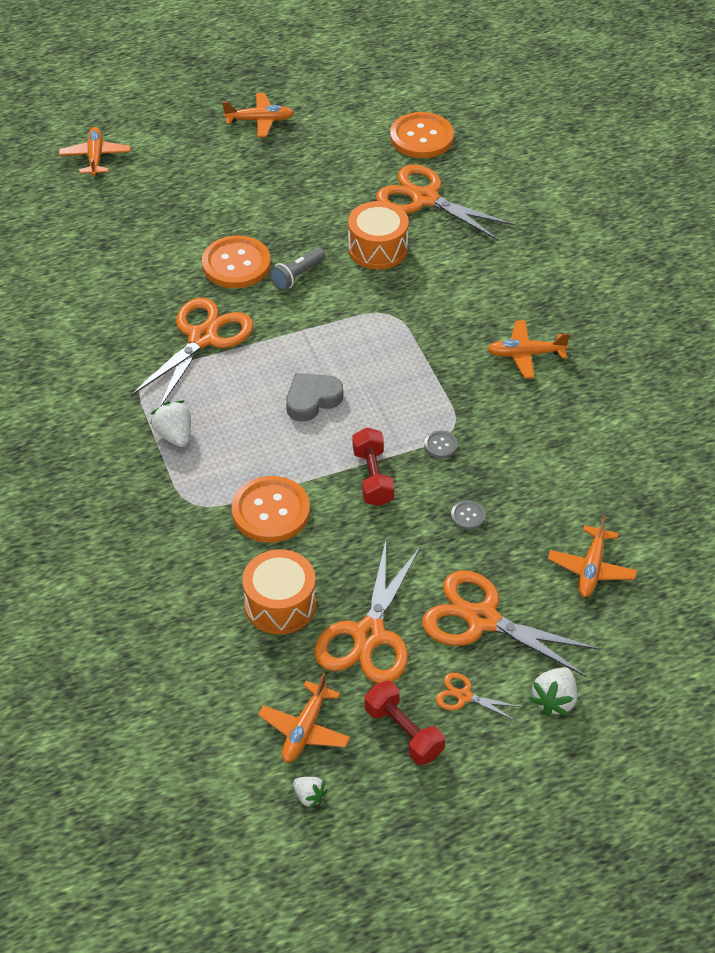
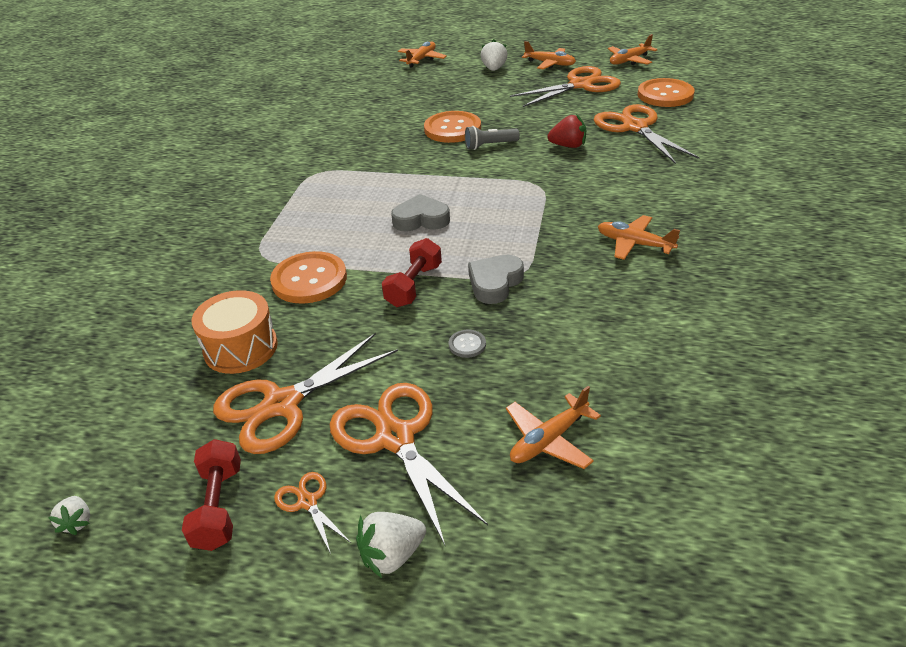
camera: 35 degrees right, 10 degrees down
(174, 435) = (298, 209): white strawberry -> white strawberry (494, 69)
(202, 338) = (383, 161): orange scissors -> orange scissors (580, 85)
(305, 730) = (143, 459): orange plane -> orange plane (629, 60)
(378, 249) = (568, 146): orange drum -> red strawberry
(440, 445) = (495, 283): grey button -> grey heart

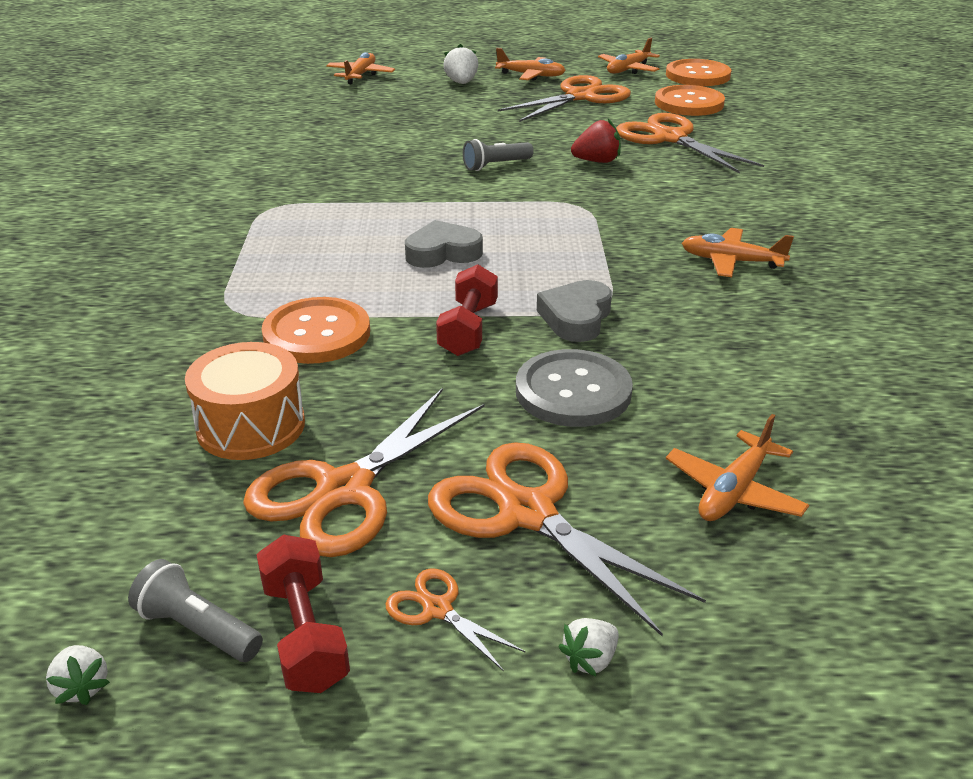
camera: 15 degrees left, 5 degrees down
(156, 493) = (197, 629): none -> grey flashlight
(392, 555) = (590, 659): white strawberry -> white strawberry, size x0.63
(452, 129) = (438, 149): orange button -> orange button (697, 75)
(467, 344) = (573, 391): grey button -> grey button, size x2.26

